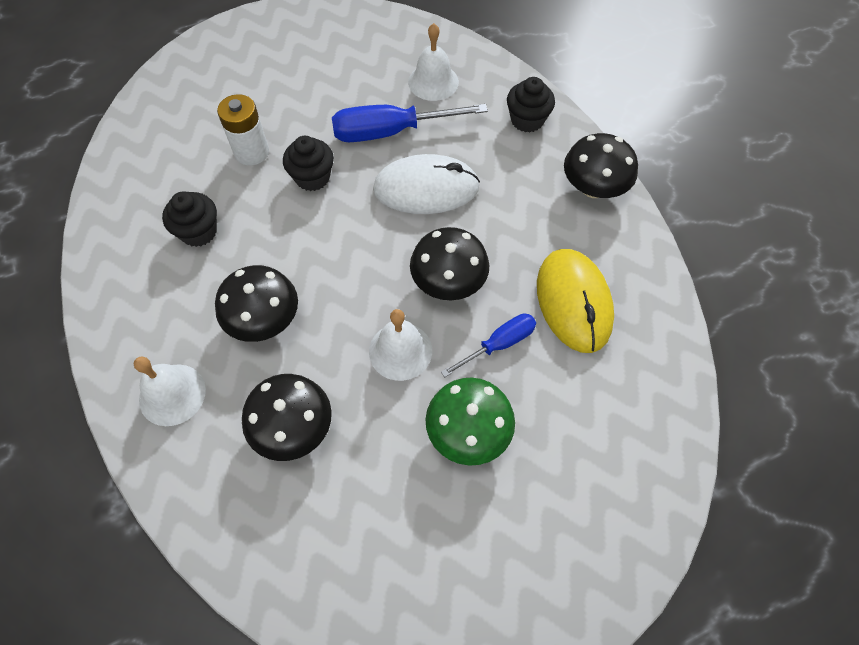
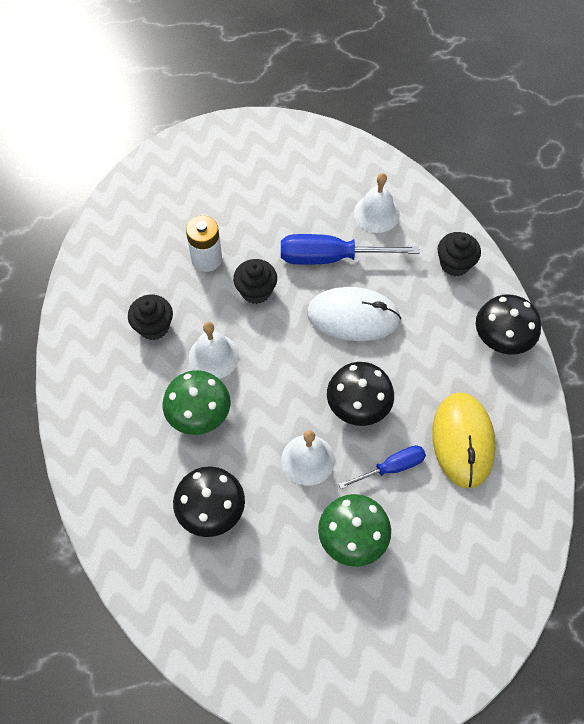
camera: 10 degrees right, 0 degrees up
(172, 394) = (117, 465): white bell -> white bell (213, 356)
(264, 320) = (199, 414): black mushroom -> green mushroom

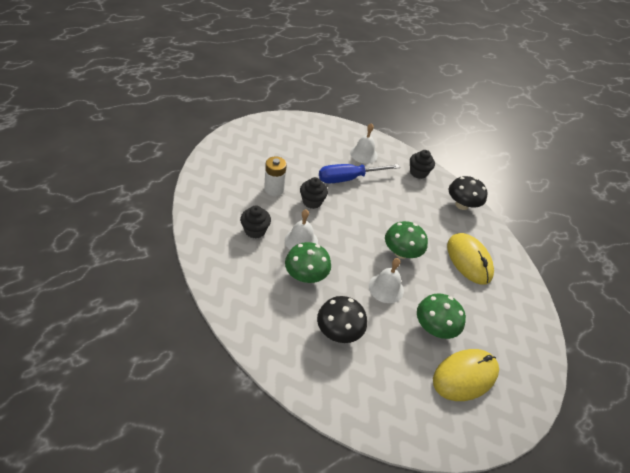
camera: 25 degrees left, 15 degrees down
(353, 316) = (375, 206): white mouse -> none
(358, 405) = (401, 252): black mushroom -> green mushroom
(363, 621) = (465, 376): none -> yellow mouse
(391, 467) = (437, 282): blue screwdriver -> none

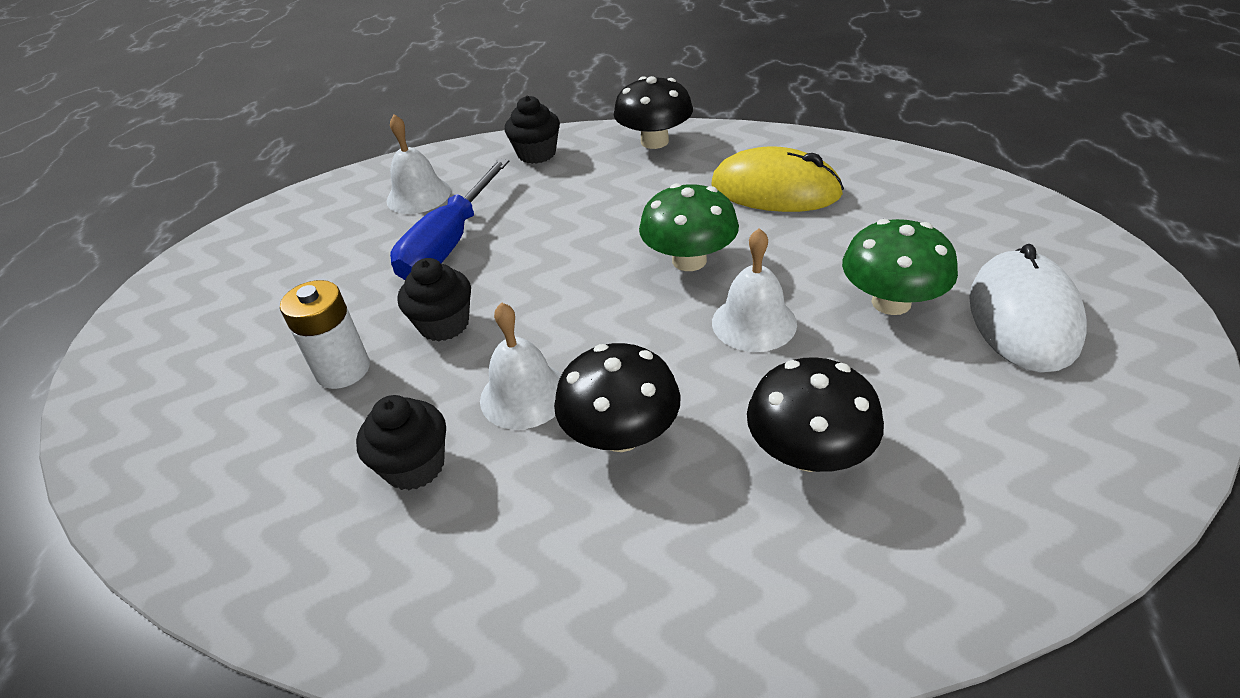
camera: 40 degrees left, 5 degrees down
(306, 275) = (621, 435): green mushroom -> black mushroom
(465, 376) = (1023, 316): yellow mouse -> white mouse

